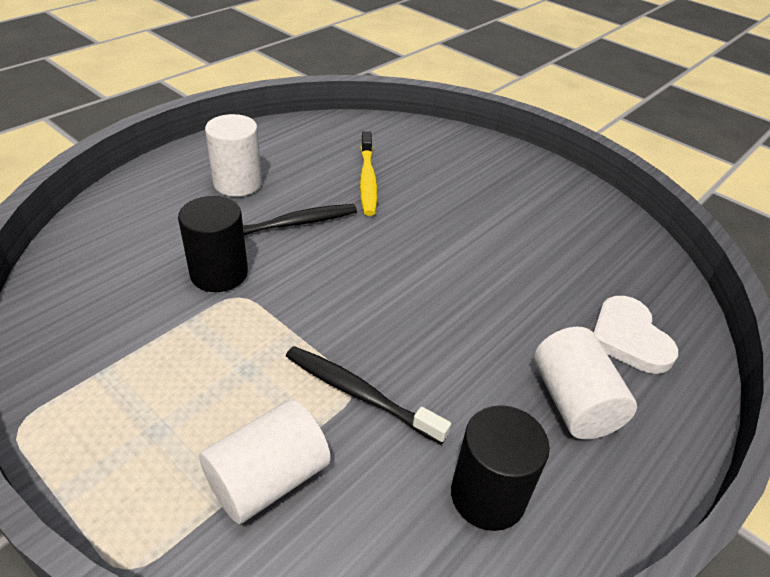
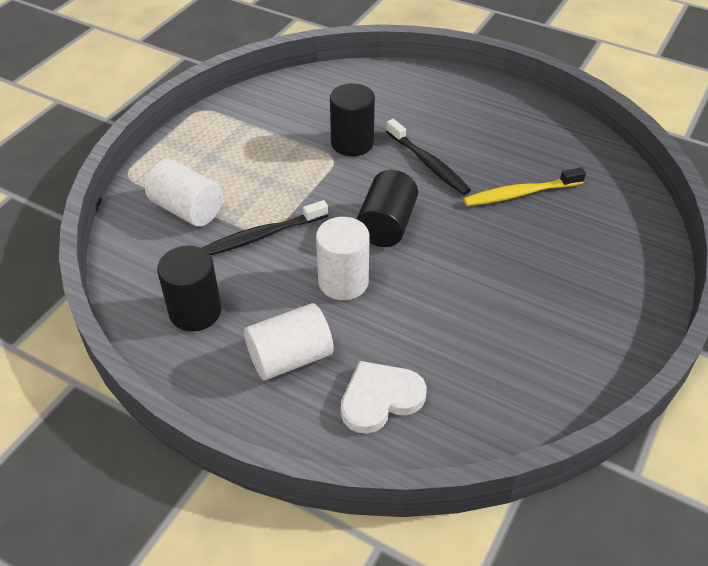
camera: 80 degrees right, 5 degrees up
(237, 183) = (465, 122): white cylinder -> white cylinder (343, 282)
(359, 394) = (262, 235): black toothbrush -> black toothbrush turned 135 degrees counterclockwise
(380, 278) = (386, 225): none -> black cylinder

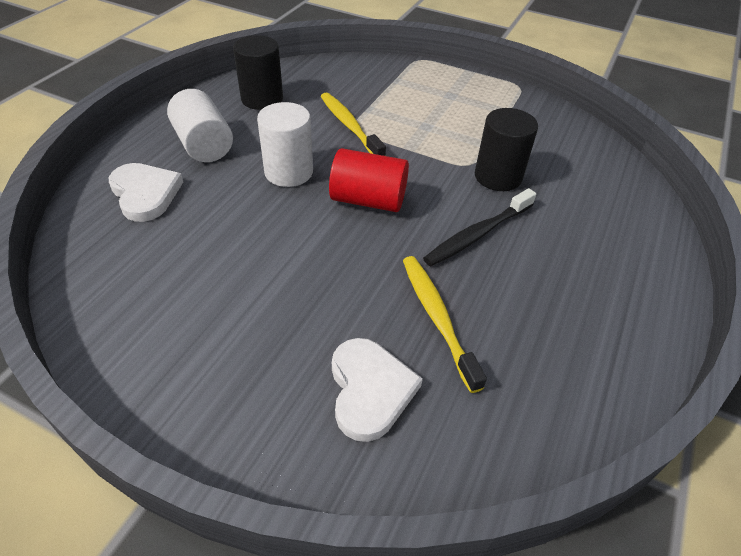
camera: 85 degrees right, 0 degrees up
(187, 209) = (379, 88): white cylinder -> none
(262, 235) = (349, 126): black toothbrush -> yellow toothbrush
(386, 225) = (368, 200): black cylinder -> red cylinder
(590, 231) = (370, 390): none -> white heart

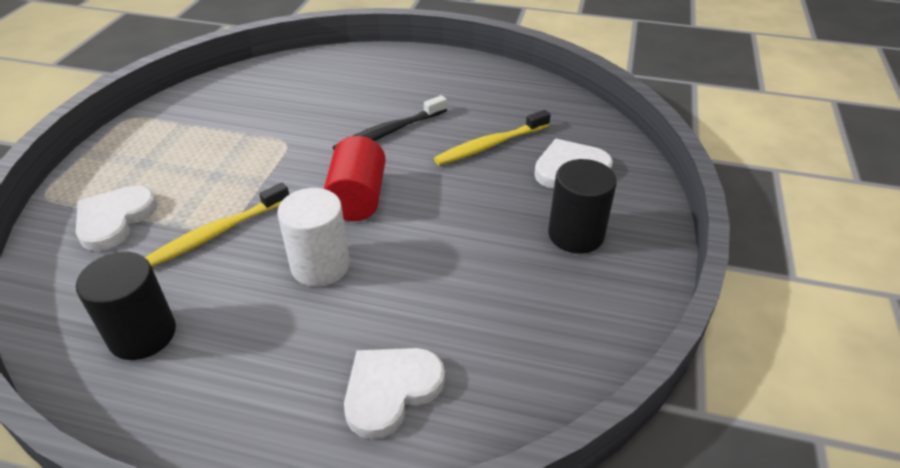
camera: 100 degrees left, 5 degrees down
(204, 145) = (271, 365): white cylinder -> none
(382, 85) = (114, 220): none -> white heart
(477, 234) = (389, 132): black toothbrush -> black toothbrush turned 105 degrees clockwise
(498, 176) = (304, 125): black cylinder -> black cylinder (576, 234)

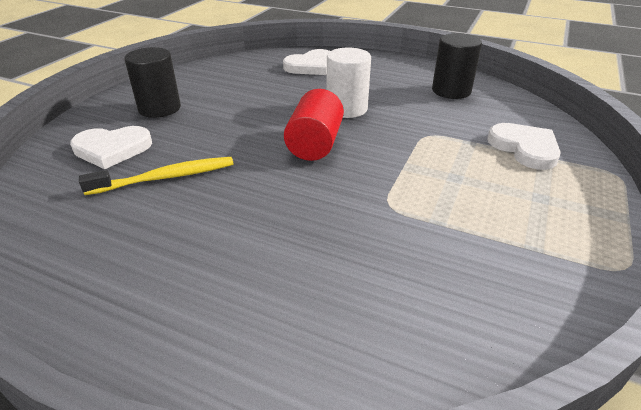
camera: 170 degrees left, 5 degrees down
(114, 220) = (525, 148): white heart -> white heart turned 60 degrees counterclockwise
(217, 233) = (429, 132): yellow toothbrush -> none
(389, 132) = (267, 204): black toothbrush -> none

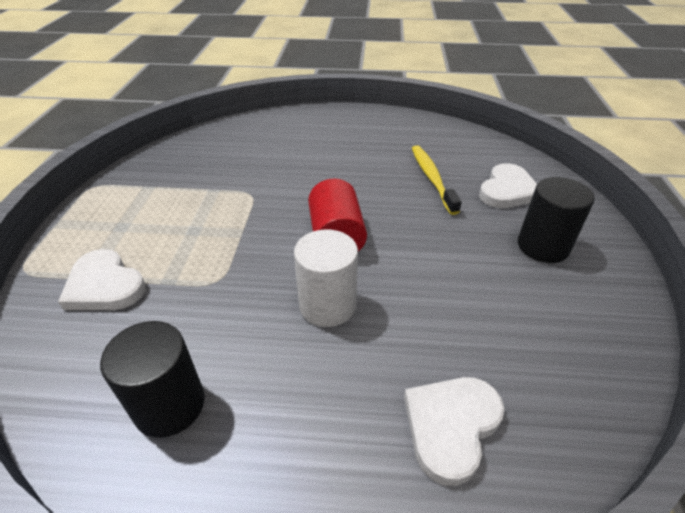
camera: 160 degrees right, 5 degrees up
(112, 149) = (507, 190): white heart -> white heart turned 150 degrees clockwise
(166, 177) = (432, 178): yellow toothbrush -> yellow toothbrush turned 120 degrees clockwise

